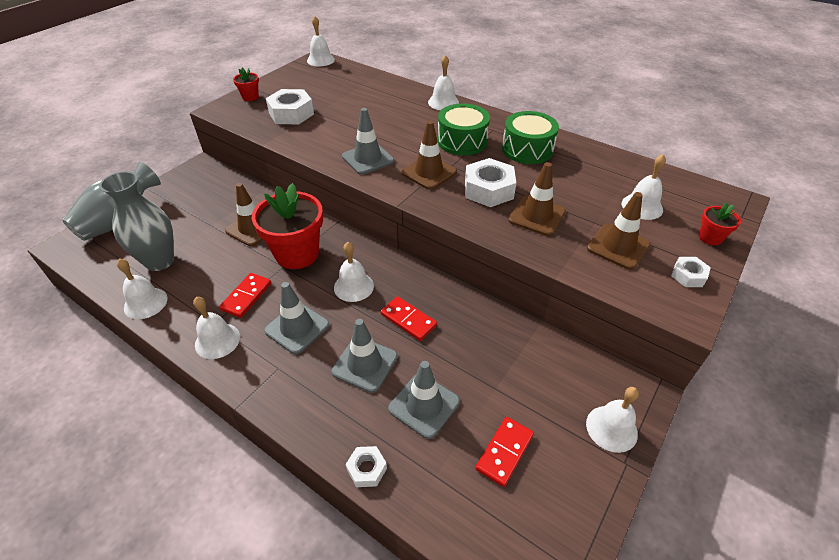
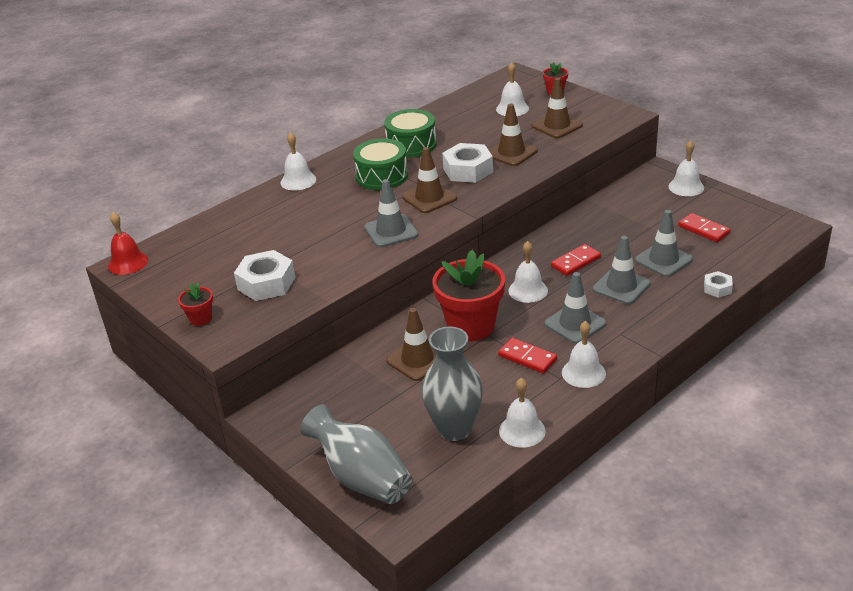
camera: 75 degrees left, 10 degrees down
(320, 60) = (128, 263): white bell -> red bell
(688, 276) = (593, 107): white nut -> none

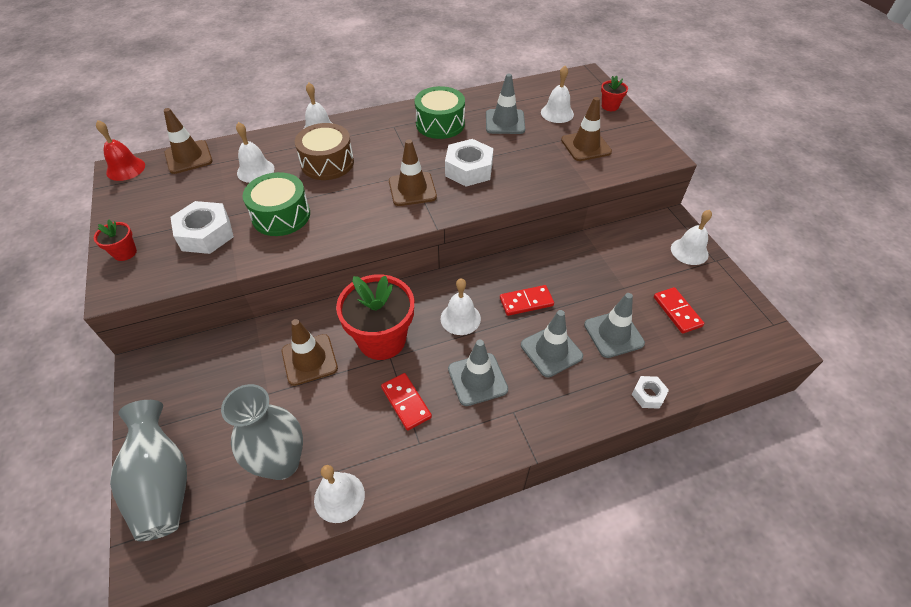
camera: 20 degrees right, 15 degrees up
(331, 202) = (327, 163): none -> brown drum
(382, 176) = (390, 150): green drum -> green drum (281, 215)
(391, 231) = (351, 215): grey traffic cone -> grey traffic cone (505, 122)
(511, 153) = (522, 163): brown traffic cone -> brown traffic cone (188, 157)
(583, 373) = (445, 447): white bell -> white bell (255, 170)

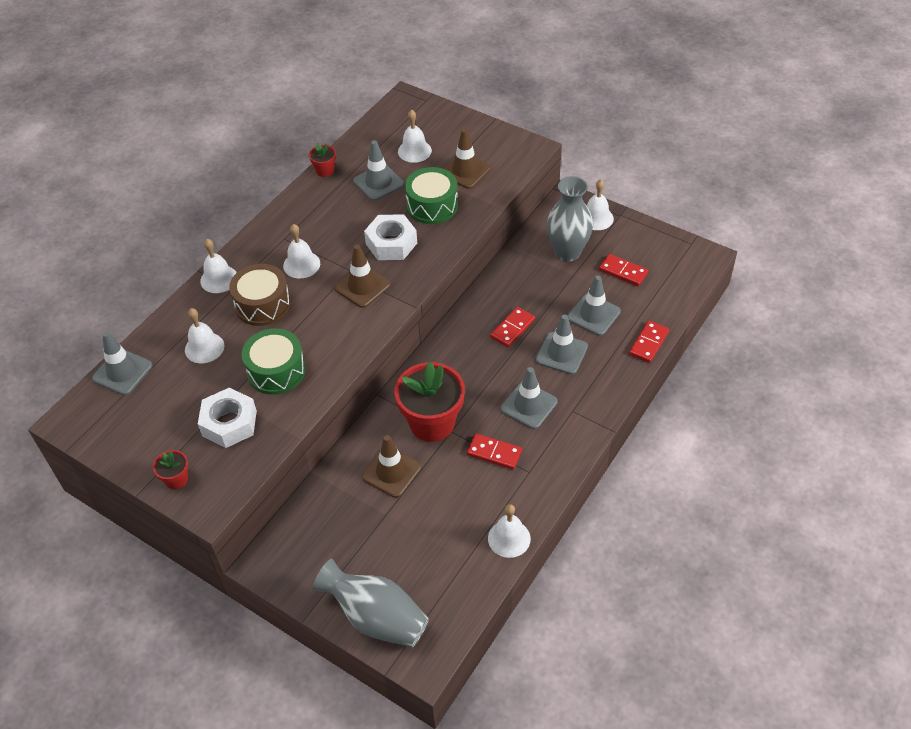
camera: 35 degrees left, 0 degrees up
(125, 169) = (73, 417): red bell -> none
(188, 157) = (122, 372): brown traffic cone -> grey traffic cone
(282, 463) = (447, 547): grey vase -> grey vase (567, 252)
(440, 124) = (324, 214): green drum -> green drum (432, 205)
(460, 318) = (475, 371): white bell -> white bell (301, 264)
(610, 106) = (452, 121): red flower pot -> red flower pot (325, 170)
(648, 395) = (649, 343): white nut -> red domino

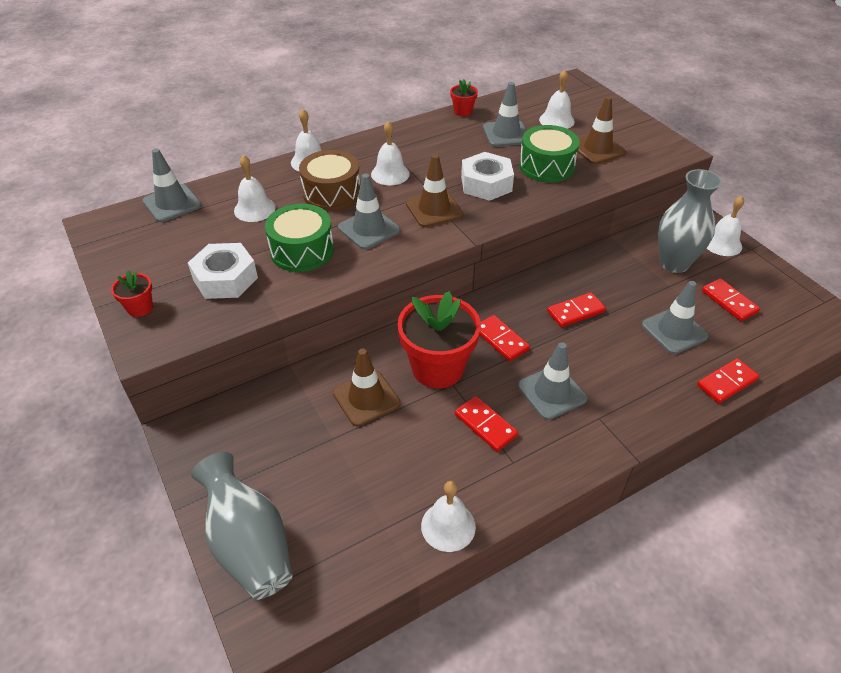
camera: 25 degrees right, 5 degrees down
(467, 378) = (501, 340): none -> red domino
(561, 353) = (617, 355): grey traffic cone -> grey traffic cone (369, 229)

